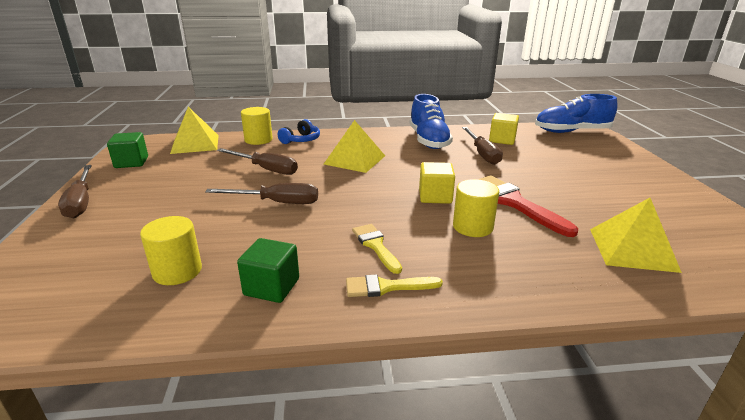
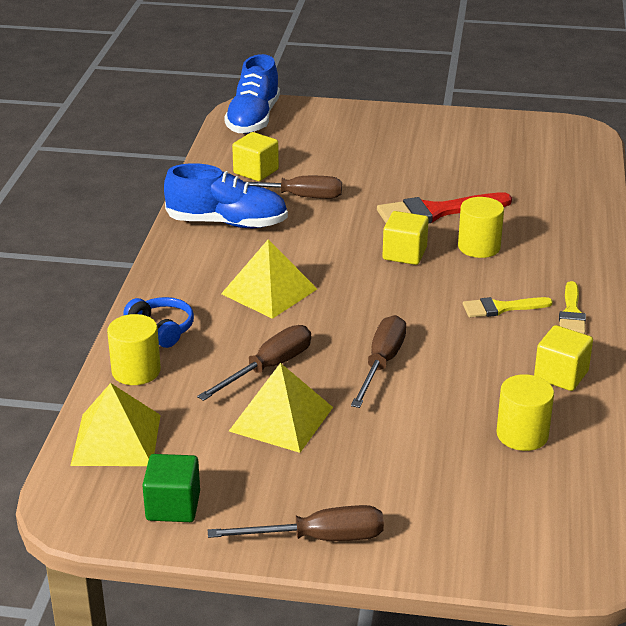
camera: 75 degrees left, 5 degrees up
(271, 287) = (561, 375): green cube -> yellow cube
(632, 249) = (538, 183): yellow pyramid -> yellow pyramid (281, 419)

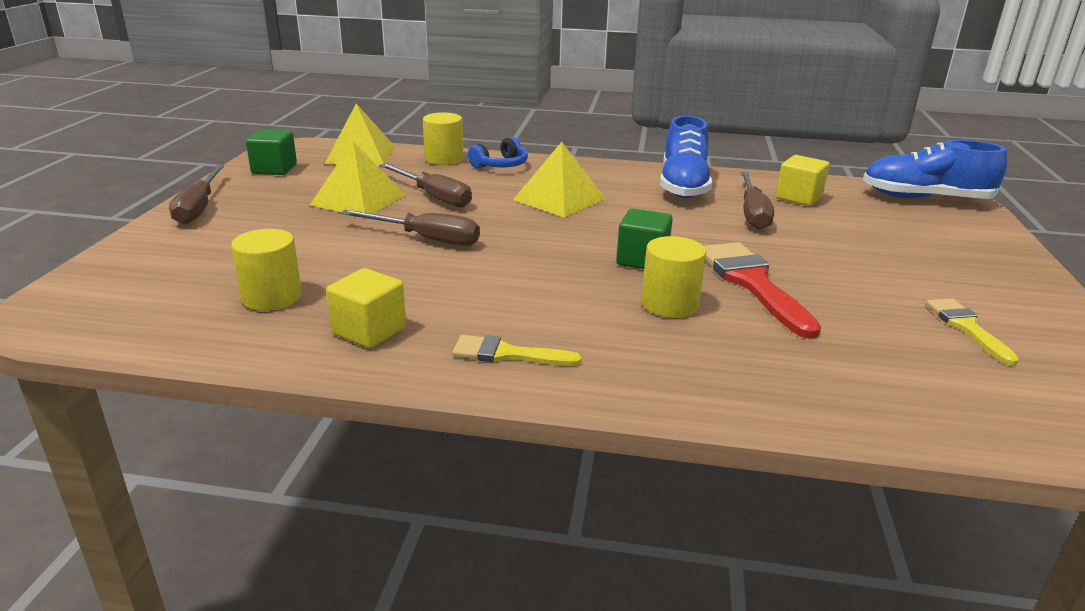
camera: 90 degrees right, 5 degrees down
(404, 254) = (642, 260): yellow cube -> green cube
(501, 308) = (522, 307): yellow brush -> yellow brush (967, 327)

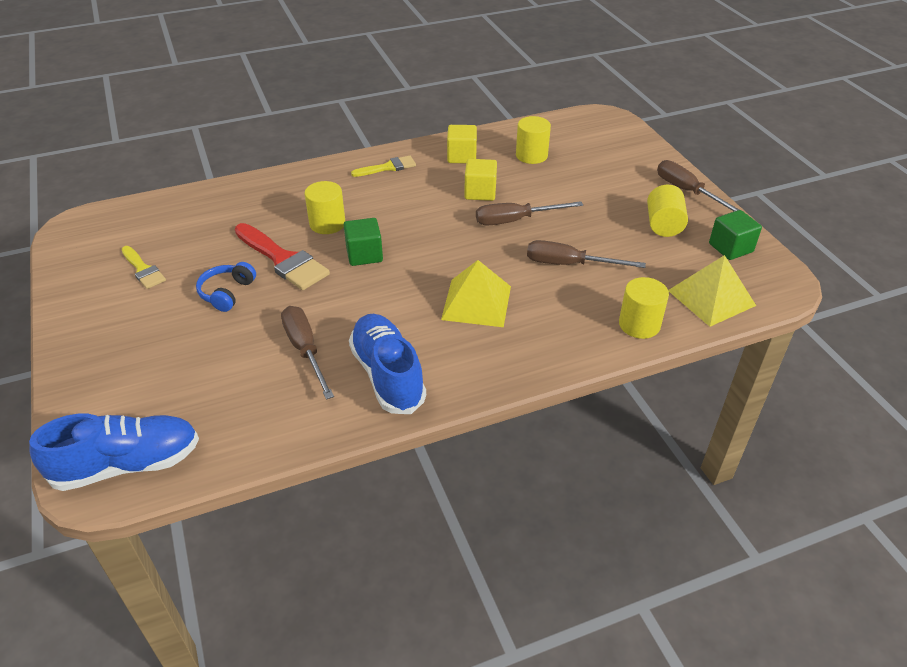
camera: 150 degrees right, 15 degrees up
(289, 195) = (663, 225): none -> yellow cylinder
(358, 200) = (612, 239): yellow pyramid -> none
(500, 165) = (579, 336): blue headphones -> blue headphones (227, 293)
(799, 197) = (267, 402): yellow cube -> yellow cube (480, 192)

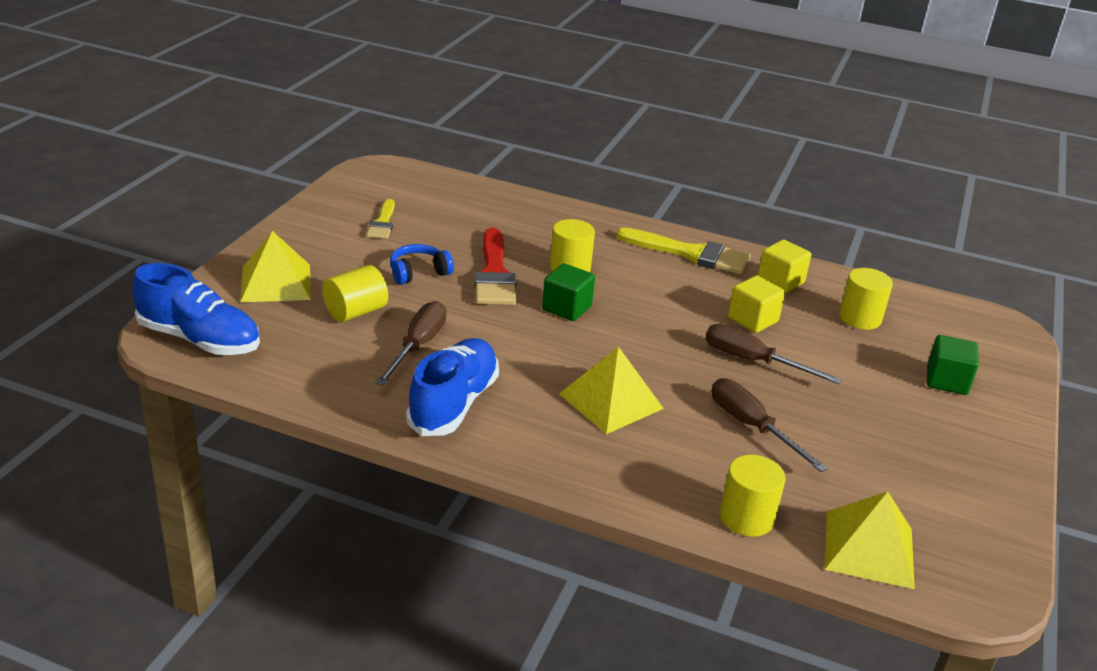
camera: 40 degrees right, 10 degrees down
(124, 373) = (275, 283): none -> yellow pyramid
(388, 167) = (691, 254): yellow brush -> yellow brush, size x1.72
(663, 225) = (918, 457): yellow cylinder -> yellow cylinder (355, 312)
(687, 191) = (1002, 445): brown screwdriver -> none
(730, 248) = (971, 523): green cube -> green cube (946, 381)

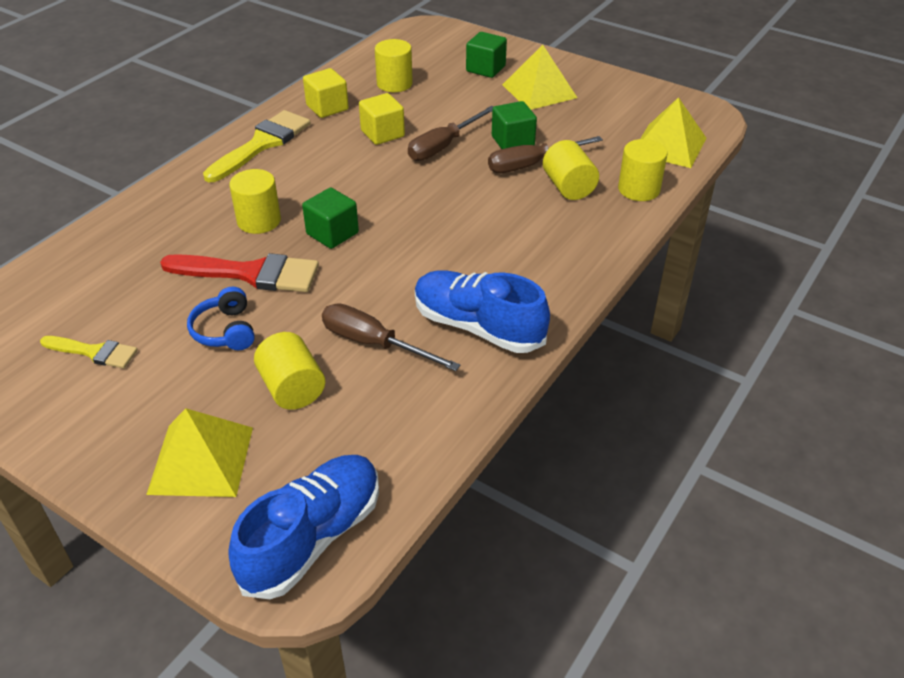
camera: 75 degrees left, 10 degrees up
(610, 401) = (487, 230): yellow pyramid -> yellow pyramid (539, 91)
(721, 457) = (568, 187): none -> yellow cylinder
(793, 410) = (512, 141): none -> green cube

